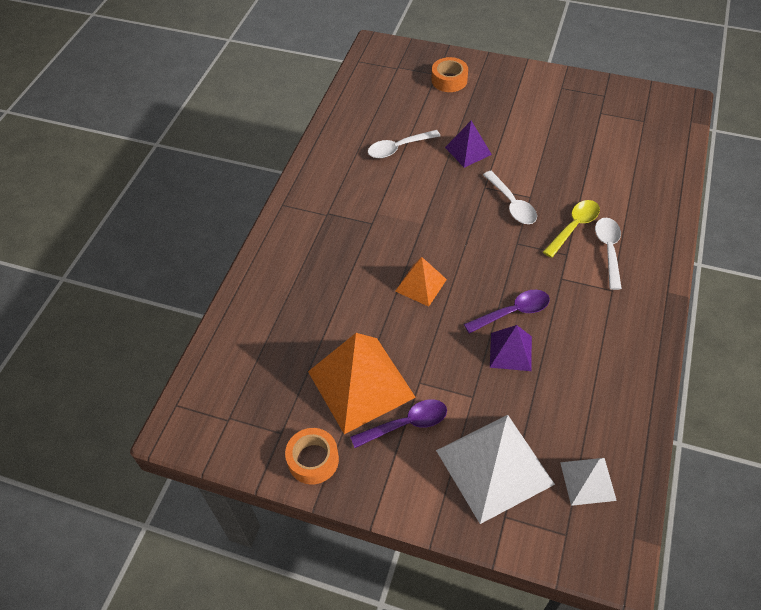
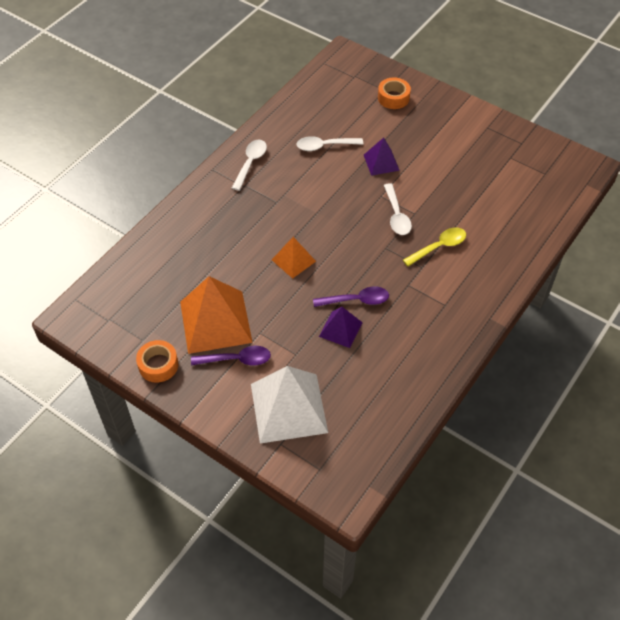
camera: 15 degrees right, 0 degrees up
(588, 481) = (354, 437): white pyramid -> none
(608, 250) = (458, 272): white spoon -> white spoon (250, 163)

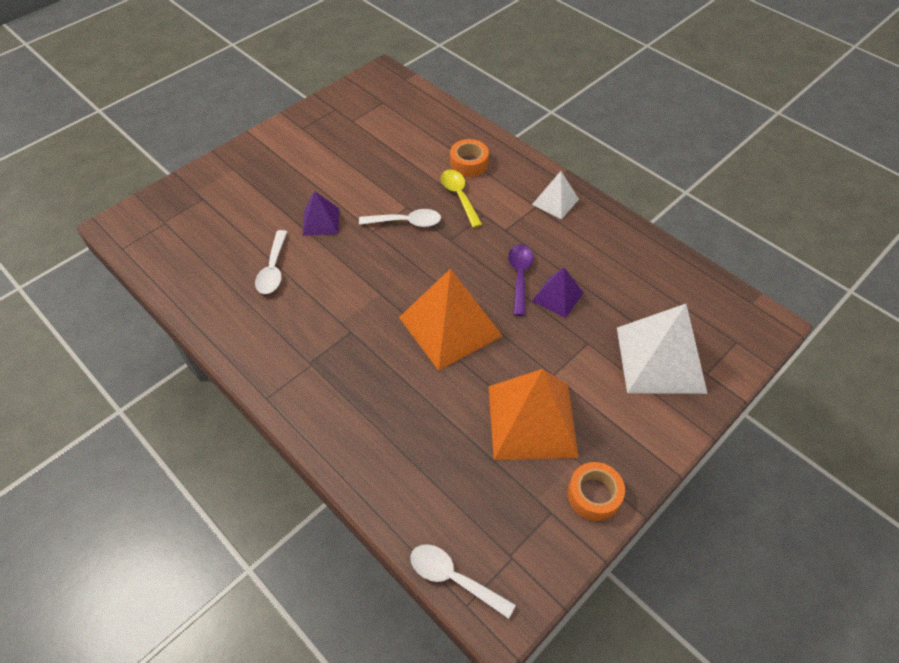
camera: 80 degrees left, 0 degrees up
(237, 359) = (591, 403): purple spoon -> none
(250, 163) = (272, 351): white spoon -> white spoon (453, 578)
(293, 260) = (450, 326): orange pyramid -> orange pyramid, size x1.91
(393, 98) = (220, 193): orange tape -> orange tape (469, 163)
(455, 319) = (555, 202): none -> white pyramid

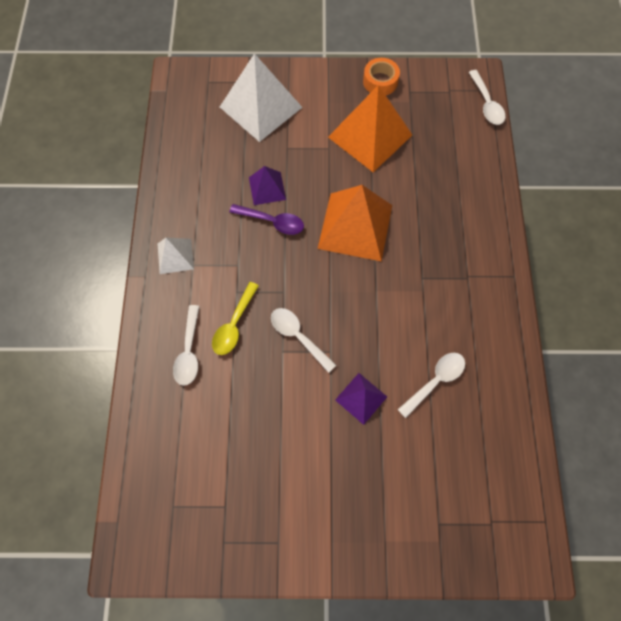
camera: 135 degrees left, 15 degrees up
(469, 163) = (189, 351): orange tape -> white spoon
(520, 276) = (272, 222): purple spoon -> purple spoon turned 120 degrees counterclockwise

